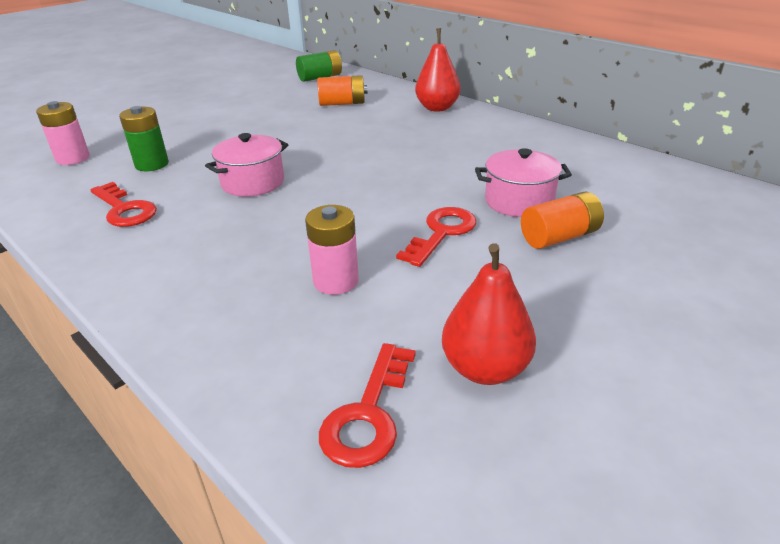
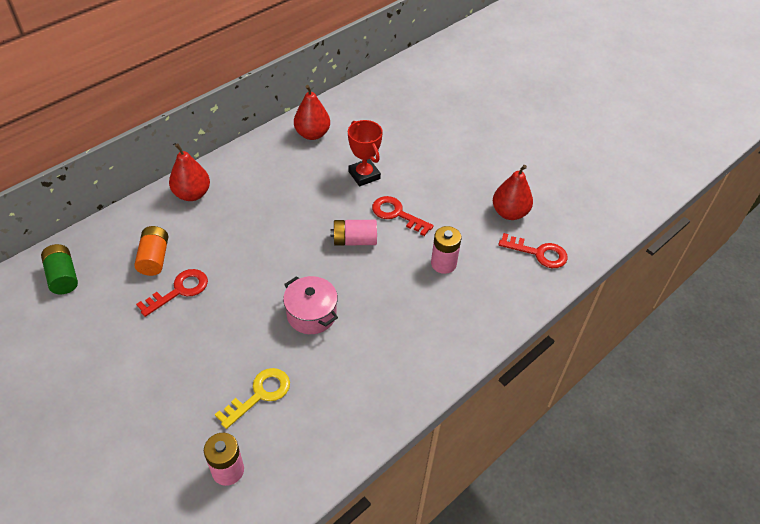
camera: 90 degrees left, 15 degrees up
(124, 209) = (342, 395): red key -> red key (179, 290)
(152, 164) = (260, 394): green battery -> yellow key
(379, 202) = (354, 240): none -> pink battery
(519, 201) = (364, 175): pink pot -> red trophy
(559, 237) = (406, 167): orange battery -> none
(585, 159) = (312, 134): none -> red pear

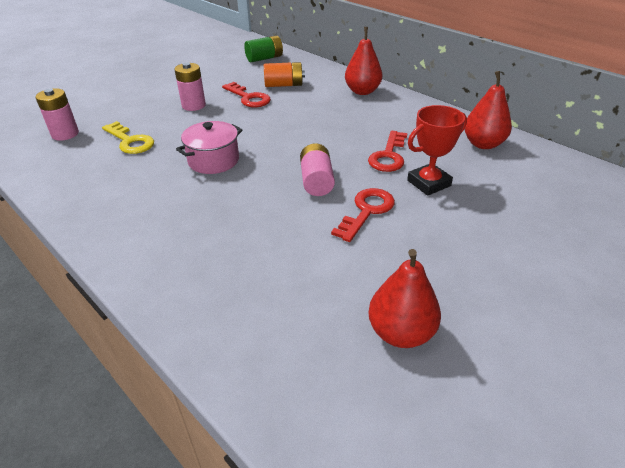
camera: 90 degrees right, 10 degrees down
(443, 264) = (284, 253): pink battery -> pink battery (193, 105)
(538, 253) = (312, 369): red key -> red key (388, 156)

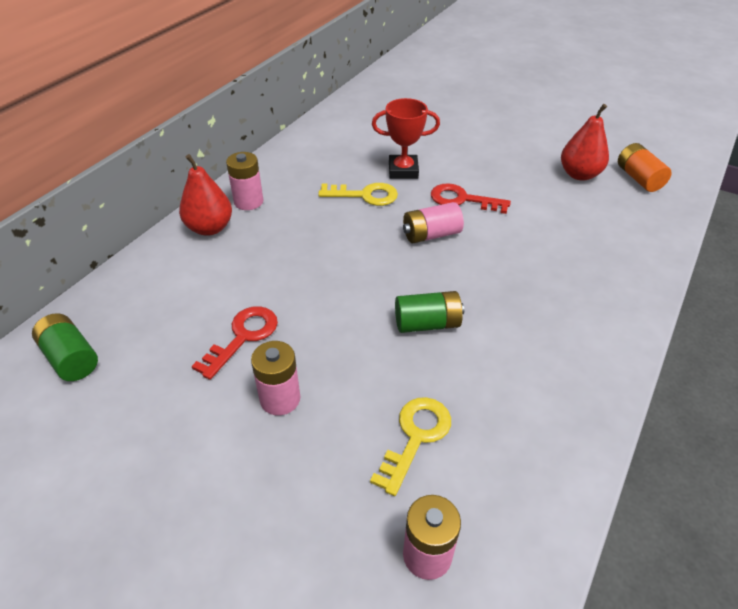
camera: 105 degrees left, 5 degrees up
(213, 160) = (427, 324): pink pot -> green battery
(284, 85) = (192, 307): orange battery -> orange battery (638, 178)
(388, 156) = (365, 195): red key -> yellow key
(392, 105) = (248, 202): none -> pink battery
(428, 183) = (403, 171): red trophy -> red trophy turned 45 degrees counterclockwise
(483, 144) = (323, 144): red pear -> none

